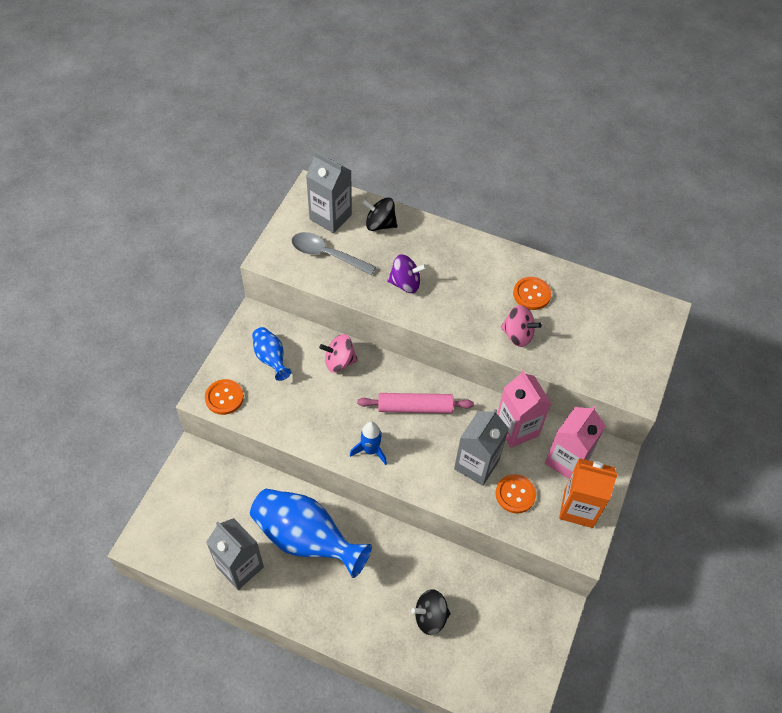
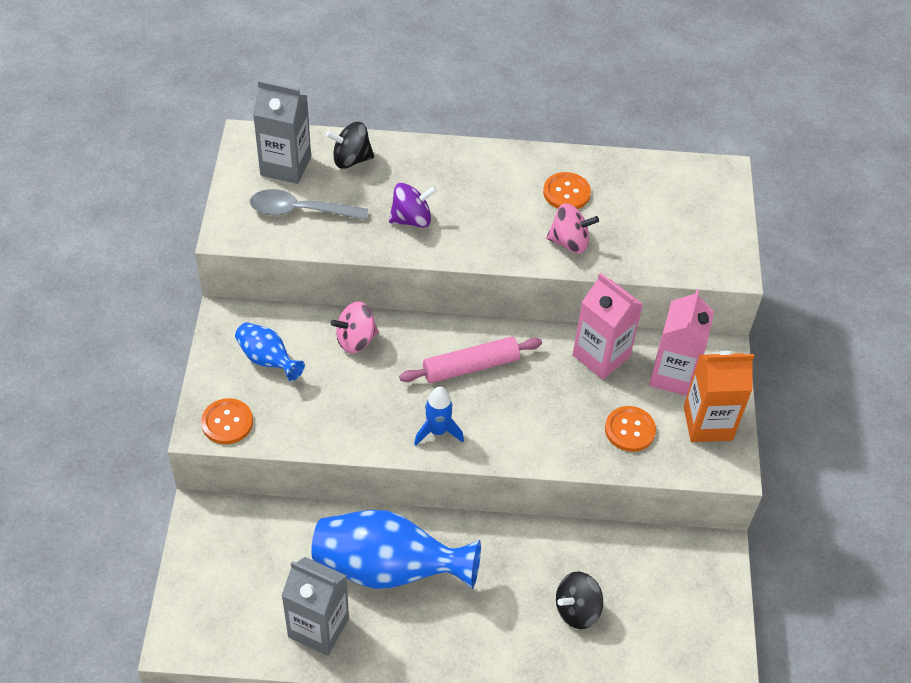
camera: 20 degrees left, 5 degrees down
(476, 464) = (571, 410): grey carton -> none

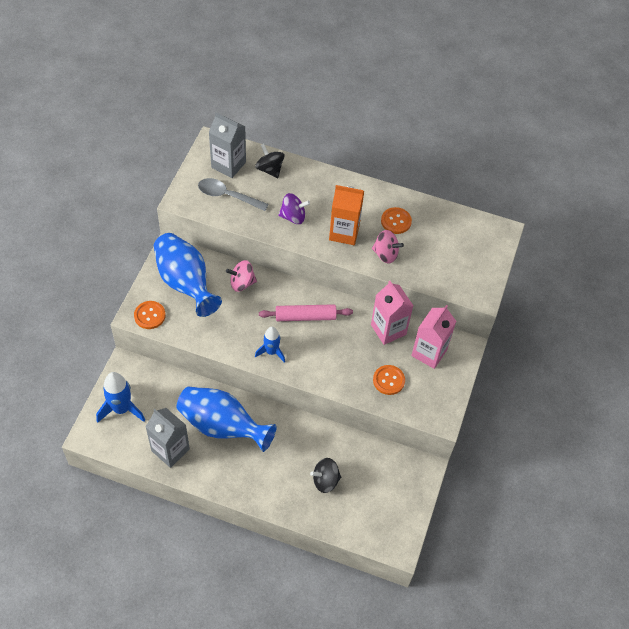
camera: 15 degrees right, 5 degrees up
(218, 583) = (121, 409): none -> blue rocket
(267, 360) = (185, 283): blue vase -> blue vase, size x1.96
(351, 159) = (270, 169): black spinning top -> black spinning top turned 45 degrees clockwise
(707, 423) = (439, 388): orange carton -> orange carton (344, 232)

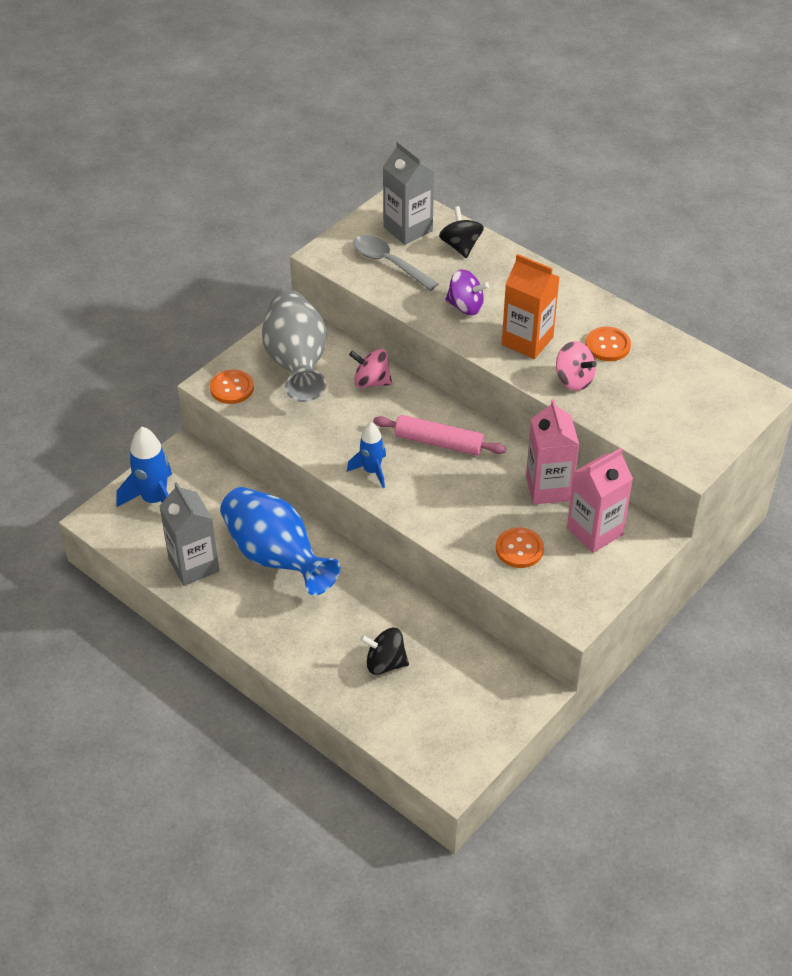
camera: 25 degrees right, 10 degrees down
(185, 283) = (297, 363): blue vase -> grey vase

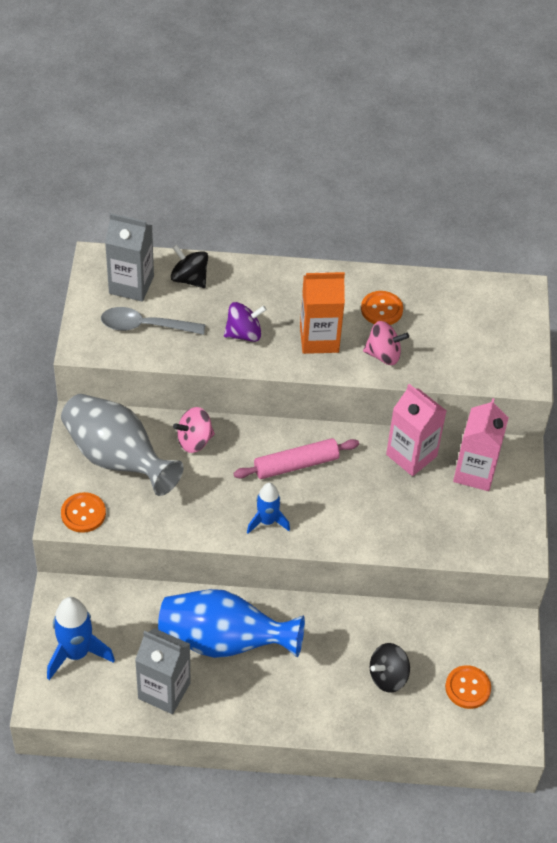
camera: 40 degrees left, 5 degrees up
(519, 549) = (435, 520): orange button -> orange button (467, 688)

